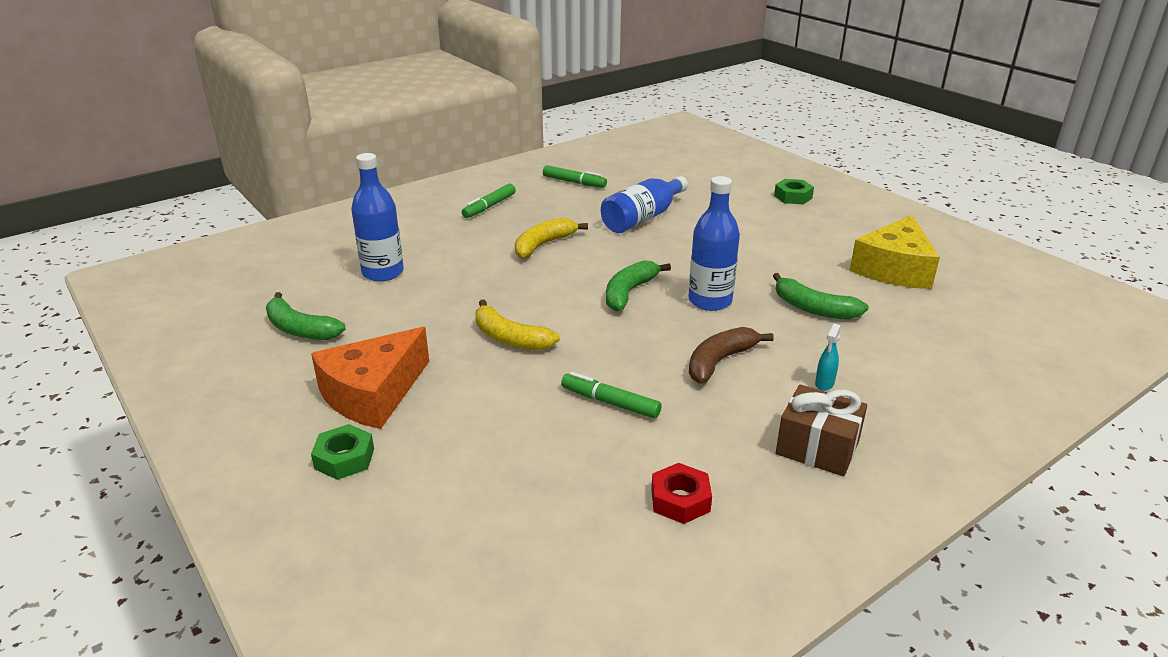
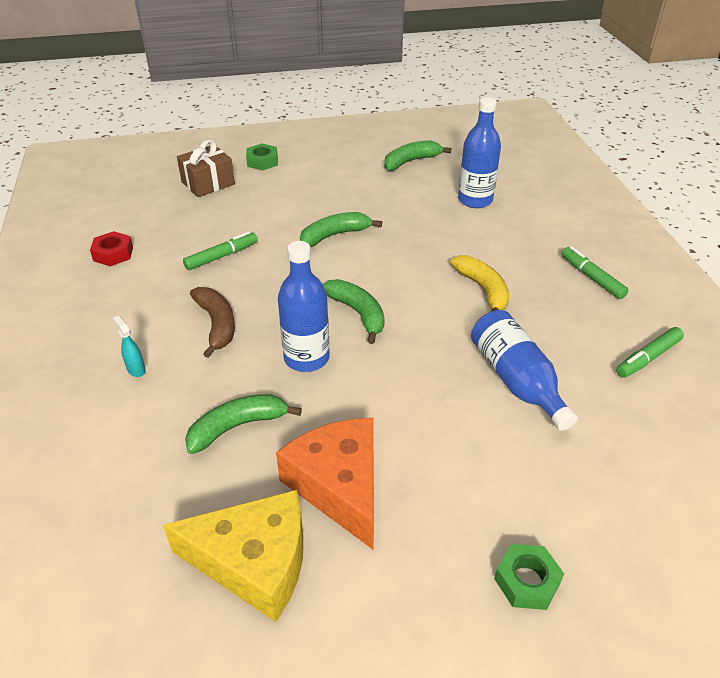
camera: 115 degrees right, 10 degrees up
(373, 394) = (314, 176): orange cheese -> orange cheese (339, 486)
(510, 338) = (334, 235): yellow banana -> green banana
(817, 447) = (85, 328): brown gift -> brown gift (208, 183)
(894, 269) = (254, 562): yellow cheese -> yellow cheese turned 135 degrees clockwise

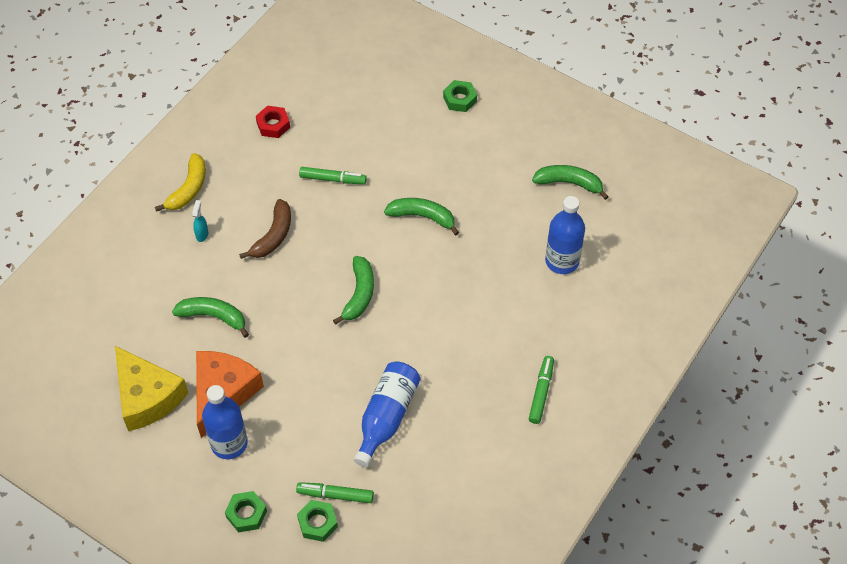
camera: 45 degrees right, 15 degrees up
(208, 183) = (397, 96): brown gift -> none
(306, 358) = (294, 302): blue bottle -> blue bottle (229, 443)
(483, 290) = (457, 341): yellow banana -> yellow banana (188, 189)
(600, 520) = (317, 523): none -> green nut
(648, 358) = (484, 472): green marker -> green marker (335, 495)

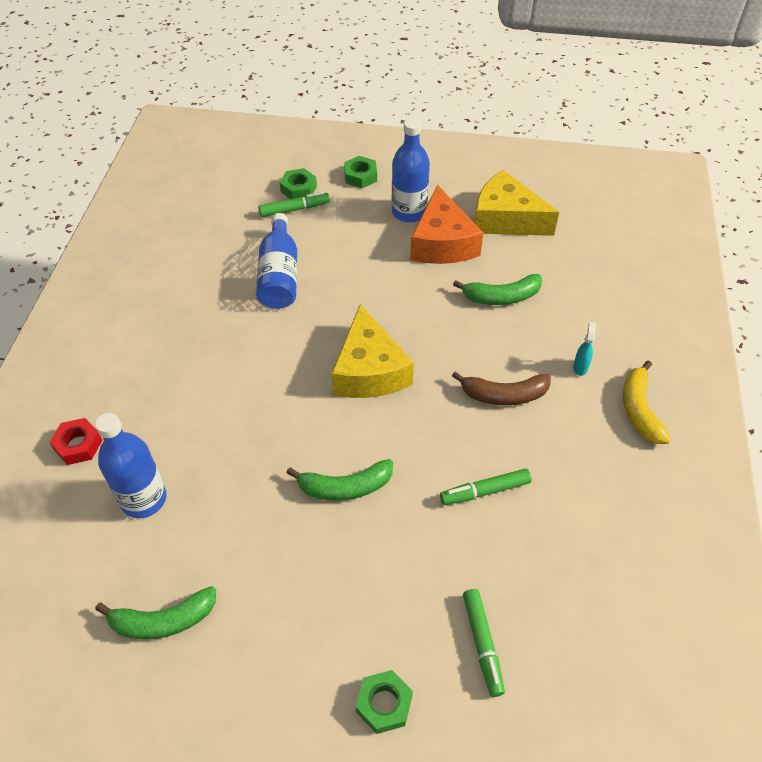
camera: 155 degrees right, 5 degrees down
(202, 234) = (580, 367): turquoise spray bottle -> turquoise spray bottle turned 150 degrees counterclockwise
(273, 125) = (614, 536): red nut -> red nut (78, 445)
(273, 236) = (504, 395): brown banana -> brown banana turned 90 degrees counterclockwise
(359, 294) = (369, 370): green banana -> yellow cheese
(541, 392) = (130, 347): green marker -> green marker (482, 644)

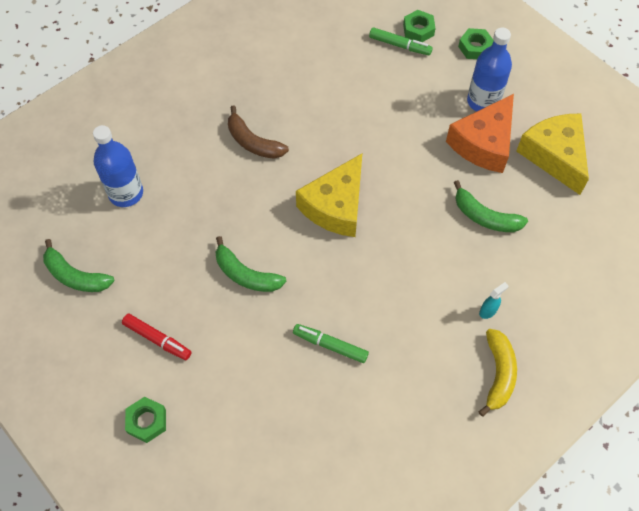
camera: 40 degrees right, 10 degrees up
(78, 445) = (119, 131): red nut -> none
(279, 275) = (341, 93): blue bottle -> none
(316, 614) = (157, 339): none -> red marker
(482, 644) = (234, 436): green marker -> none
(504, 395) = (410, 290): brown banana -> brown banana (253, 142)
(639, 410) = (498, 374): yellow banana -> yellow banana turned 150 degrees clockwise

